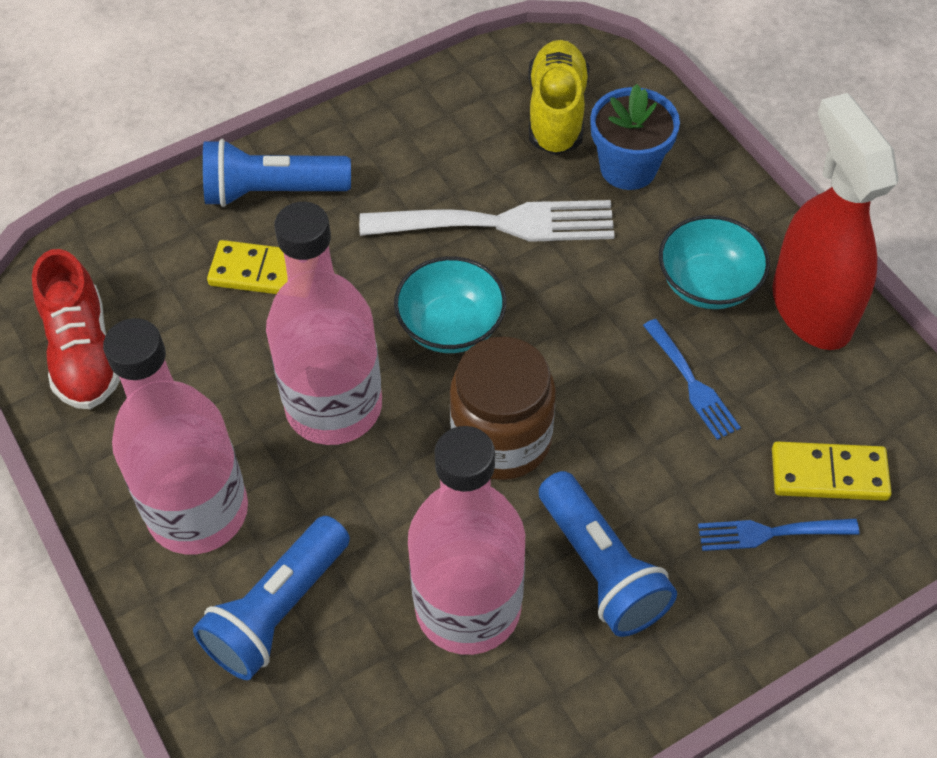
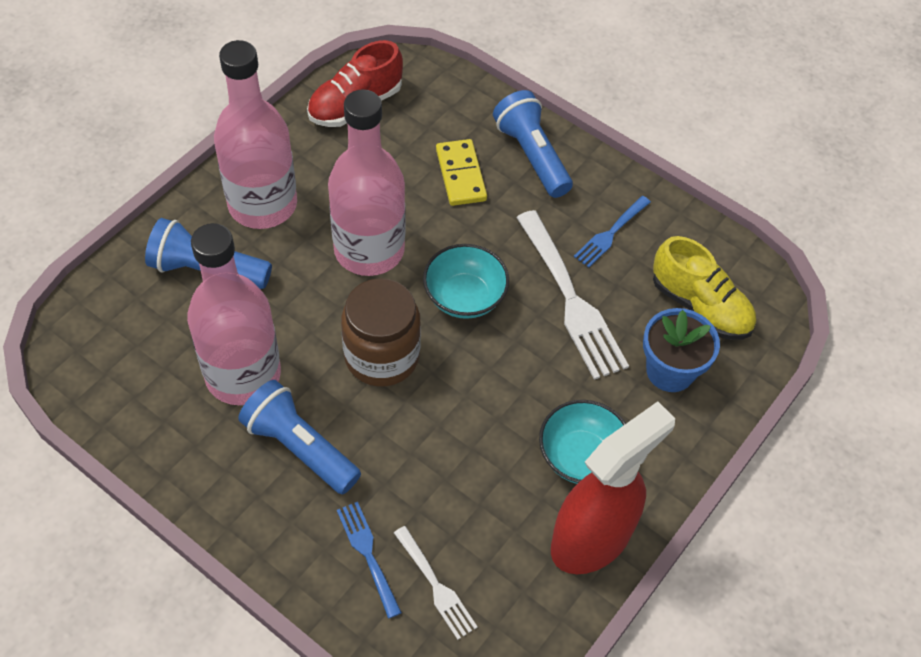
camera: 65 degrees right, 0 degrees up
(556, 112) = (700, 306): yellow shoe -> yellow shoe turned 60 degrees clockwise
(601, 568) = (300, 447): blue flashlight -> blue flashlight turned 90 degrees clockwise
(692, 383) = (481, 468): blue fork -> blue fork (610, 233)
(829, 474) = (436, 586): yellow domino -> white fork

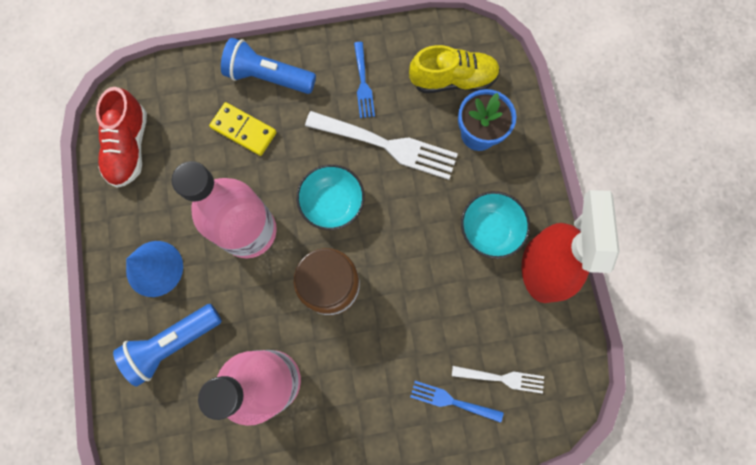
camera: 45 degrees left, 20 degrees up
(262, 204) = (154, 268): pink bottle -> blue cone
(300, 447) = (351, 385): blue flashlight -> none

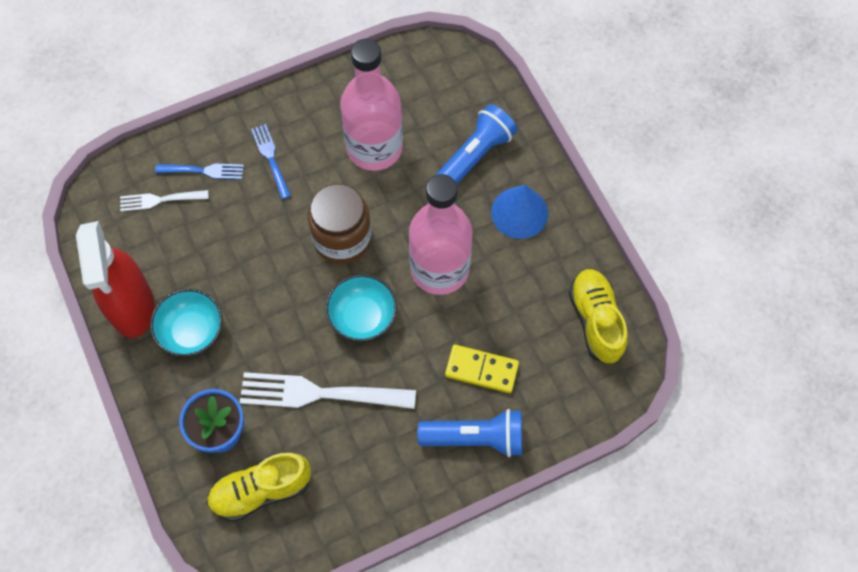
camera: 165 degrees right, 10 degrees down
(130, 147) = (596, 320): red shoe -> yellow shoe
(363, 83) = (365, 459): blue fork -> blue fork (271, 158)

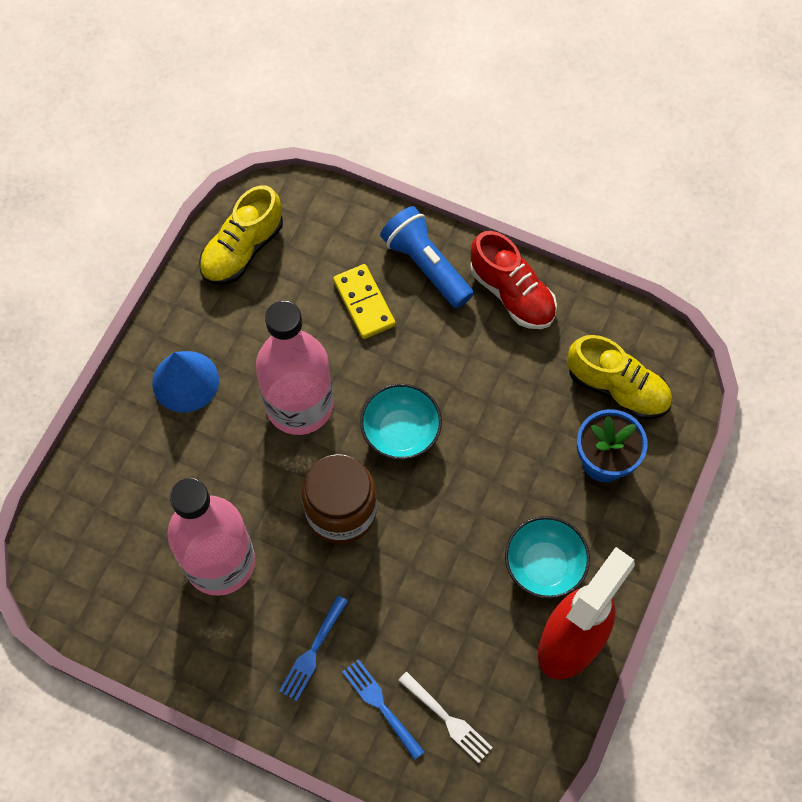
camera: 130 degrees left, 0 degrees up
(319, 393) = (498, 411): white fork -> none
(399, 481) = (512, 294): none -> red shoe
(475, 155) = (154, 463): blue flashlight -> none

